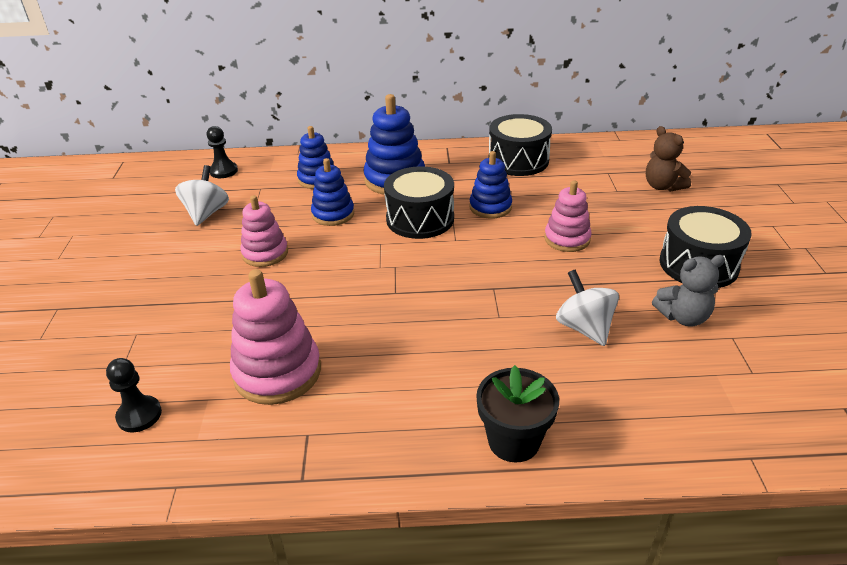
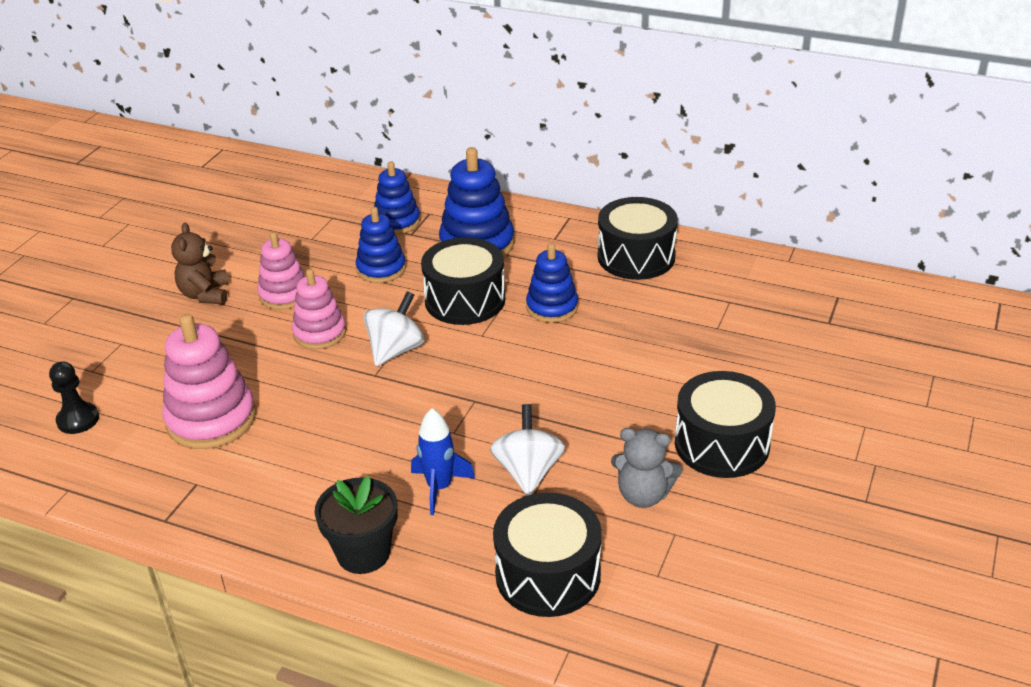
camera: 25 degrees right, 0 degrees up
(206, 213) = (261, 233): white spinning top -> white spinning top (395, 350)
(223, 171) = (310, 186): black pawn -> none
(527, 363) = (439, 487): none -> blue rocket
(567, 239) = (602, 369): pink stacking toy -> pink stacking toy (320, 333)
(662, 186) = (779, 338): brown teddy bear -> brown teddy bear (205, 295)
(676, 402) = (548, 574): none -> black drum

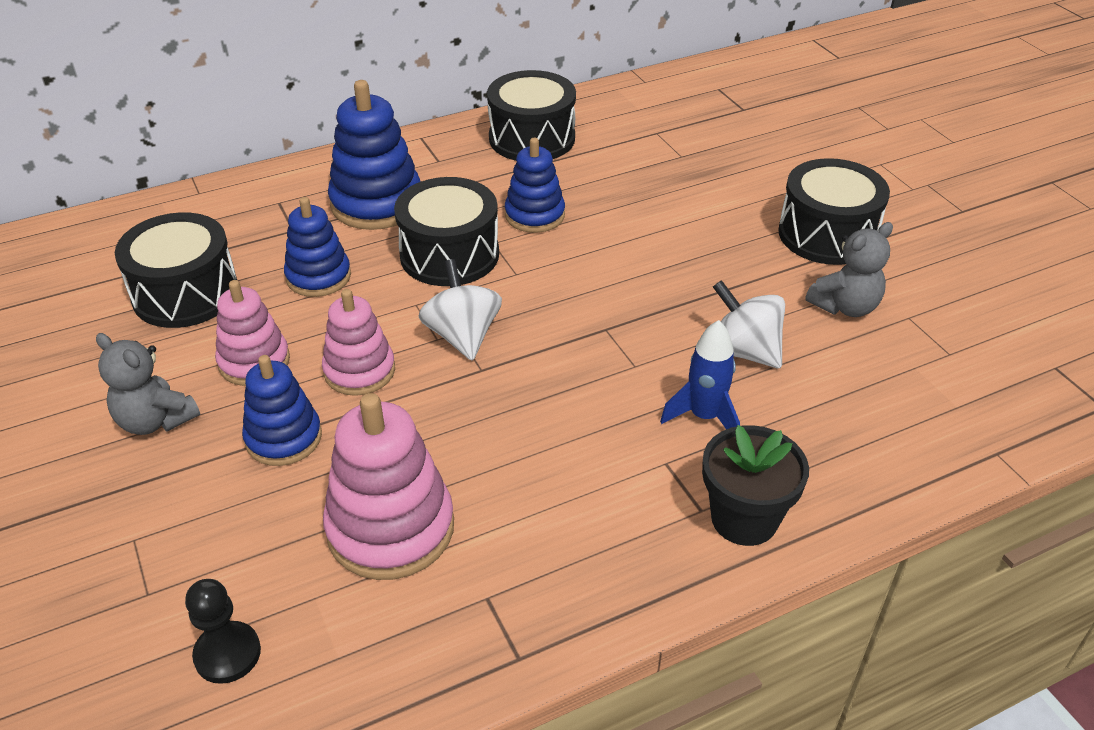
camera: 50 degrees left, 5 degrees up
(205, 295) = (155, 420): brown teddy bear -> grey teddy bear
(397, 222) = (258, 227): blue stacking toy -> blue stacking toy (283, 438)
(548, 574) = (891, 414): black drum -> black drum (185, 293)

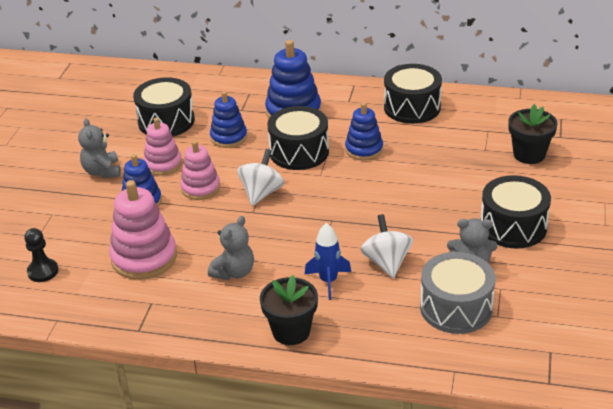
camera: 40 degrees right, 5 degrees down
(559, 474) = (234, 272): none -> grey teddy bear
(736, 142) = (529, 154): none -> black flower pot
(895, 368) = (456, 307): none -> grey drum

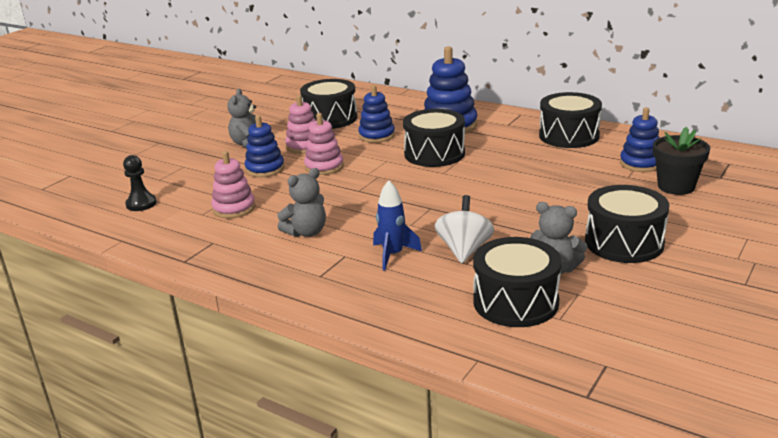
camera: 20 degrees right, 10 degrees down
(144, 258) = (234, 208): pink stacking toy -> pink stacking toy, size x0.65
(261, 193) = (377, 178): white spinning top -> none
(291, 331) = (325, 289): black flower pot -> none
(364, 149) = (499, 160): blue stacking toy -> blue stacking toy (640, 163)
(456, 307) = (515, 302): grey drum -> black drum

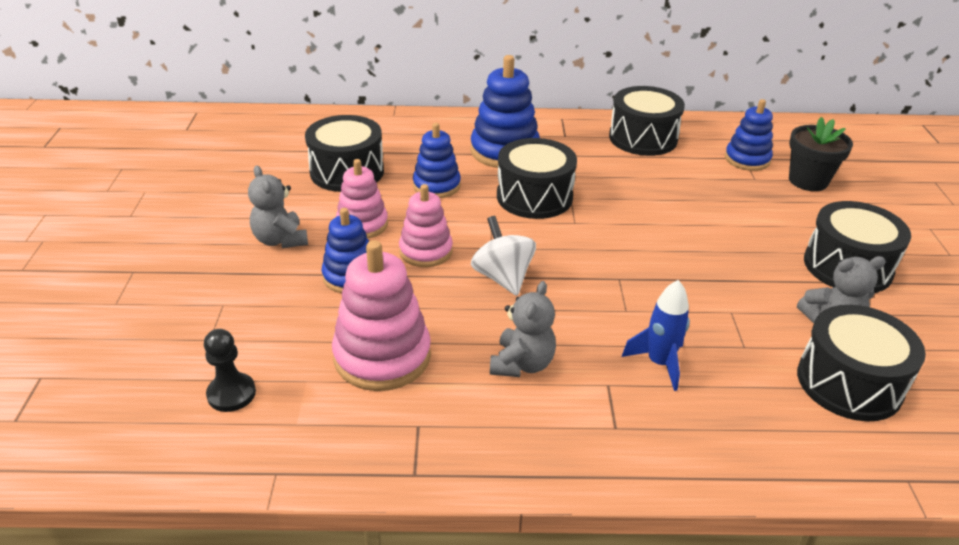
camera: 35 degrees left, 10 degrees up
(234, 208) = (382, 356): pink stacking toy -> pink stacking toy, size x1.55
(464, 250) = (721, 328): white spinning top -> white spinning top (502, 277)

